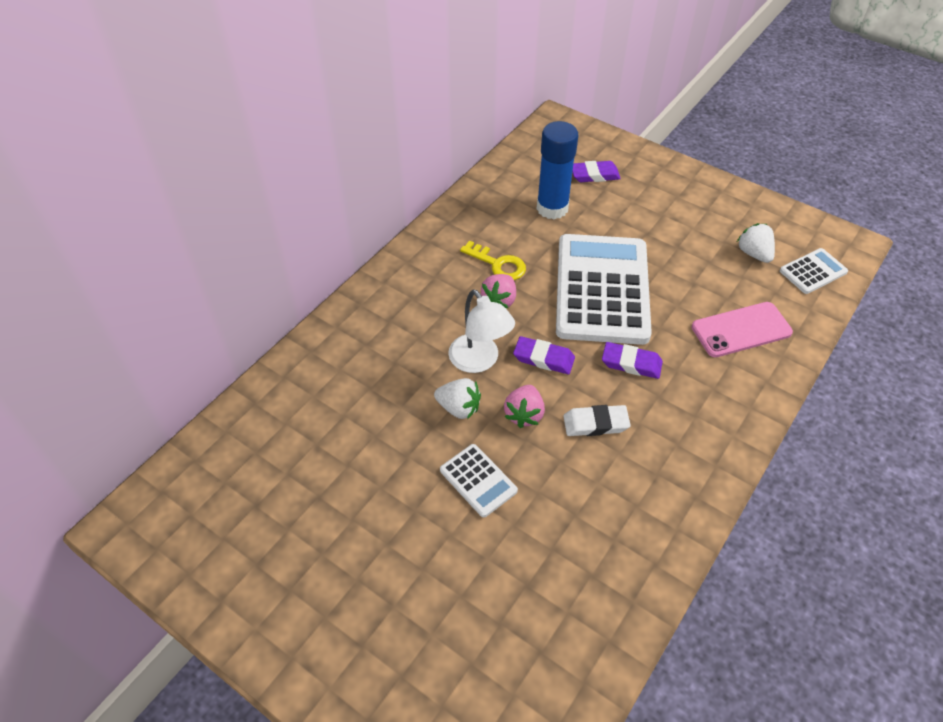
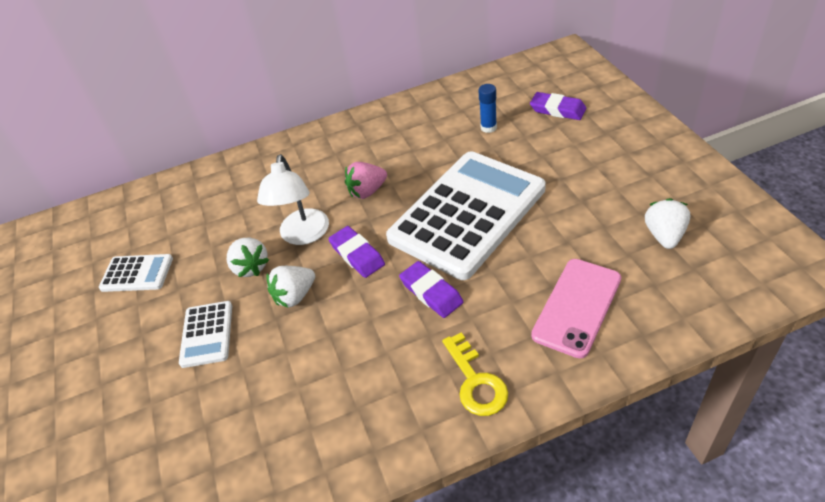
camera: 40 degrees right, 5 degrees down
(498, 264) = (395, 161): yellow key -> yellow key (476, 382)
(524, 414) = (295, 296): pink strawberry -> white strawberry
(552, 208) = (488, 128): blue glue stick -> blue glue stick, size x0.48
(595, 424) = (346, 333): white eraser -> none
(741, 330) = (577, 307): pink phone -> pink phone turned 75 degrees counterclockwise
(813, 271) = (723, 279): white calculator -> white calculator (137, 273)

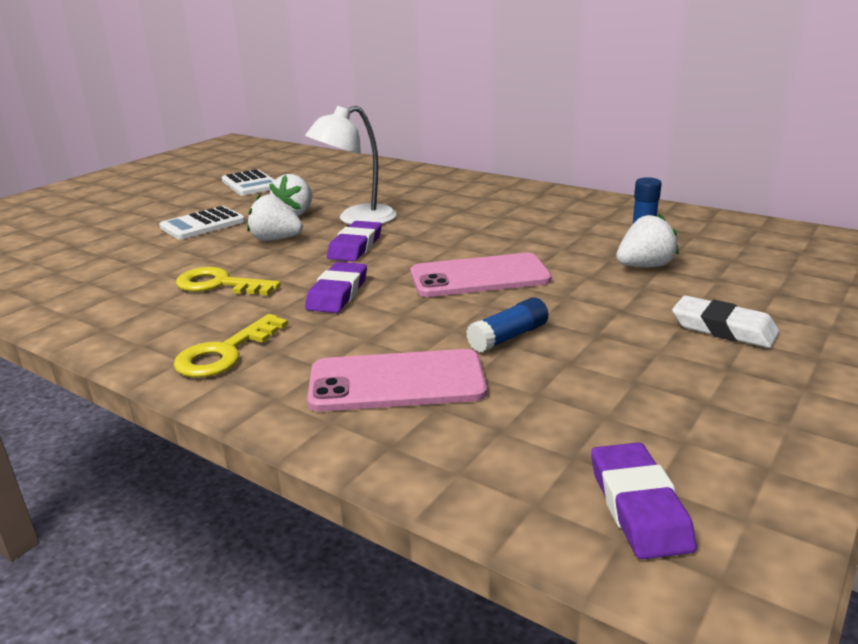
camera: 50 degrees right, 20 degrees down
(353, 356) = (219, 284): none -> yellow key
(367, 191) = (450, 224): pink strawberry -> none
(467, 214) = (479, 276): white calculator -> pink phone
(557, 109) = (748, 272): purple eraser -> purple eraser (639, 506)
(559, 237) = (508, 337): none -> blue glue stick
(611, 154) = (723, 328): none -> white eraser
(664, 235) = (612, 412): white strawberry -> white strawberry (644, 266)

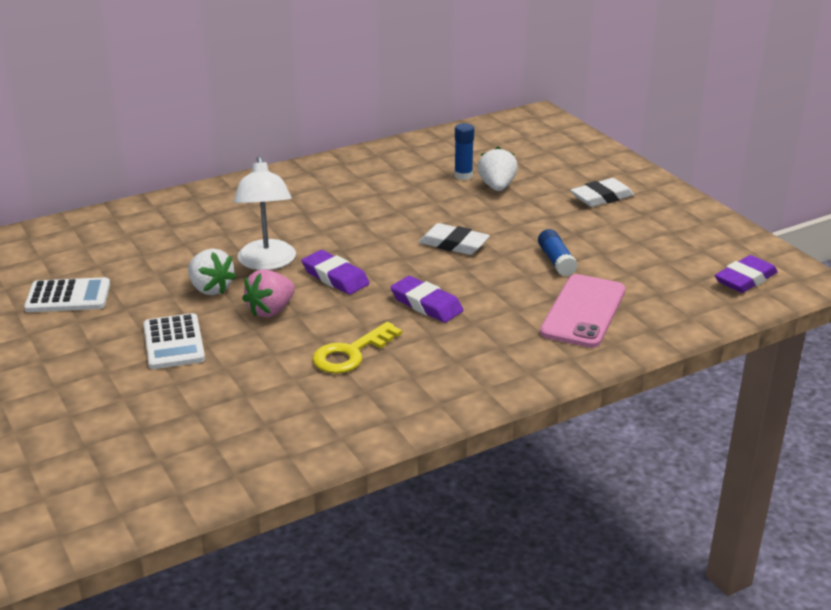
camera: 65 degrees left, 5 degrees up
(225, 353) = (488, 367): yellow key -> none
(275, 239) = (271, 310): white strawberry -> pink strawberry
(479, 276) = (453, 244): pink phone -> white eraser
(639, 506) = (745, 279): purple eraser -> purple eraser turned 60 degrees counterclockwise

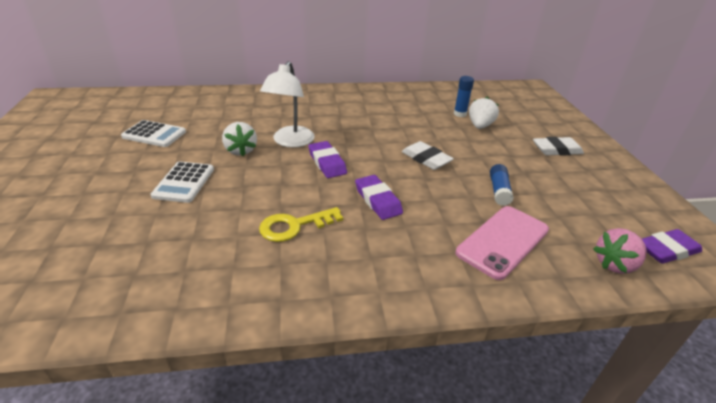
camera: 20 degrees right, 5 degrees up
(271, 310) = (265, 176): pink strawberry -> pink strawberry (615, 264)

